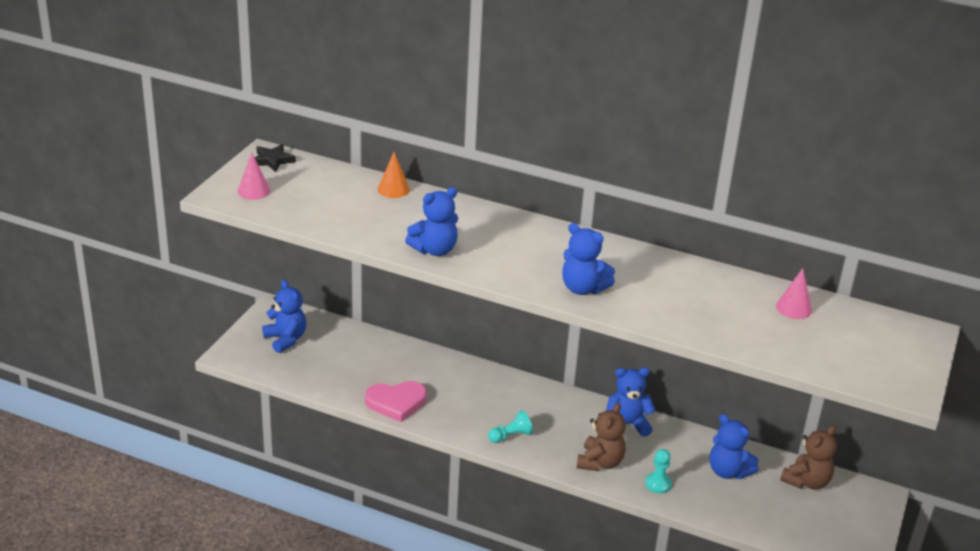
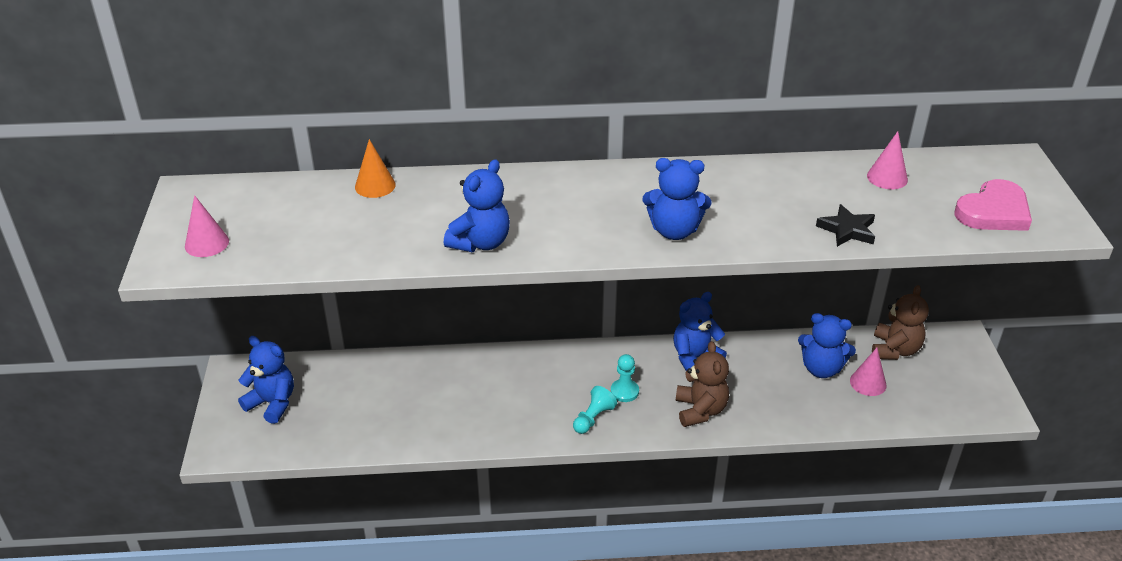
camera: 25 degrees left, 5 degrees up
(272, 160) = (201, 197): black star -> black star (847, 230)
(396, 402) = (448, 429): pink heart -> pink heart (993, 211)
(658, 484) = (770, 410): turquoise pawn -> turquoise pawn (624, 391)
(760, 496) = (868, 383): none -> pink cone

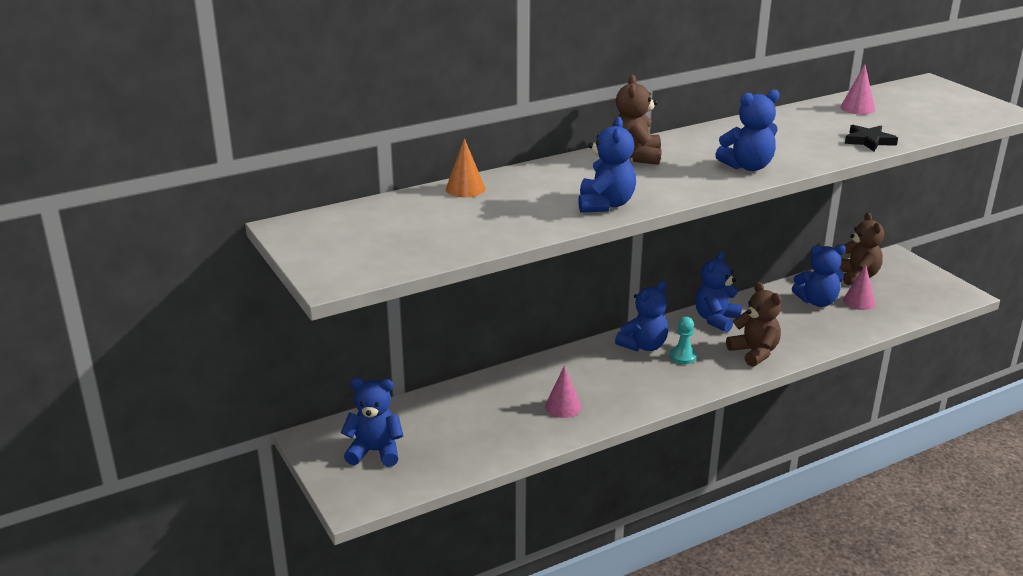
camera: 25 degrees left, 10 degrees down
(207, 243) = (357, 256): pink cone -> pink cone (563, 407)
(575, 186) = (636, 156): none -> brown teddy bear
(593, 418) = (675, 381): turquoise pawn -> none
(596, 366) = (643, 346): none -> blue teddy bear
(993, 211) = (950, 112): pink heart -> none

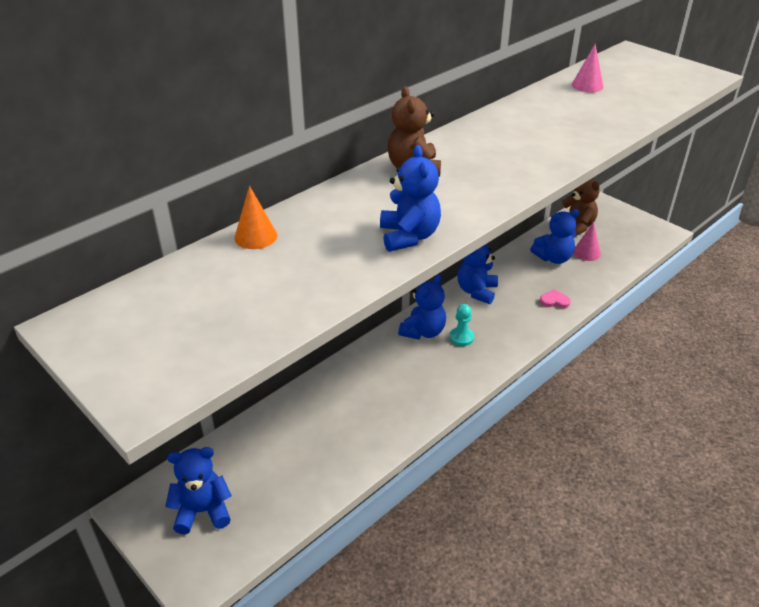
camera: 15 degrees left, 10 degrees up
(563, 407) = (372, 416): pink cone -> none
(747, 166) = (524, 167): blue teddy bear -> none
(754, 353) = (520, 322): brown teddy bear -> none
(801, 340) = (554, 301): none -> pink heart
(869, 141) = (616, 122): black star -> none

